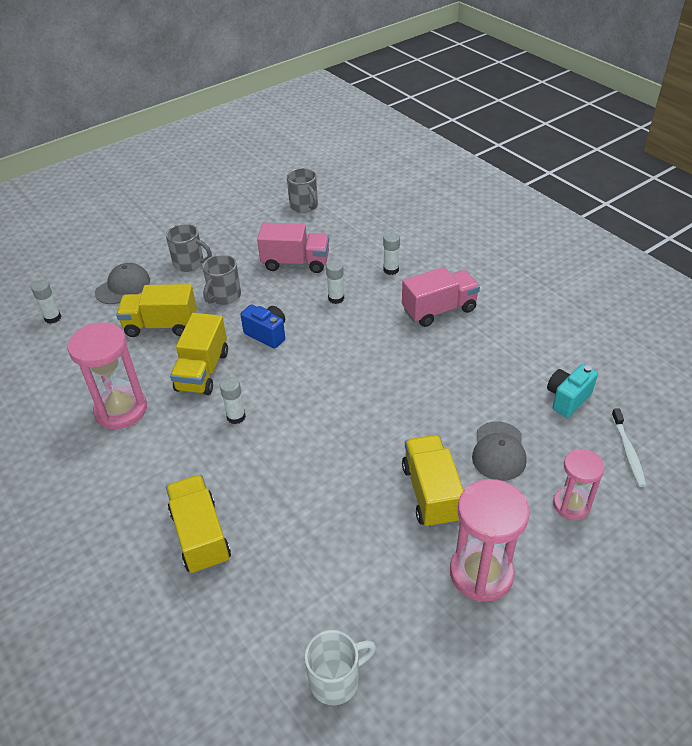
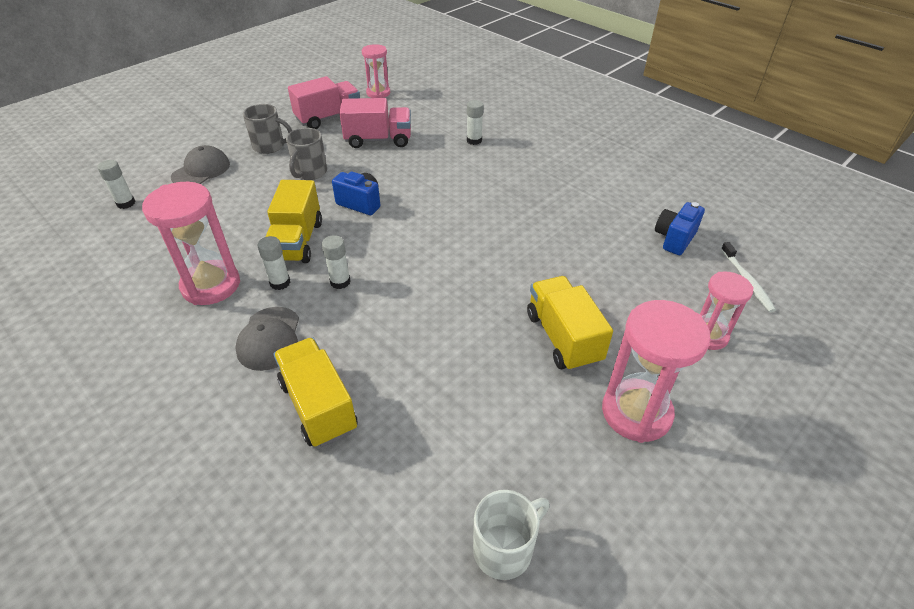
camera: 10 degrees left, 0 degrees up
(161, 325) = (246, 203): yellow truck -> none
(304, 206) = (378, 93): grey mug -> pink hourglass
(336, 298) = (425, 168): white glue stick -> white glue stick (280, 283)
(439, 310) = (529, 171): pink truck -> pink truck (328, 118)
(499, 451) = (621, 292): grey cap -> grey cap (269, 338)
(567, 399) = (674, 239): turquoise camera -> blue camera

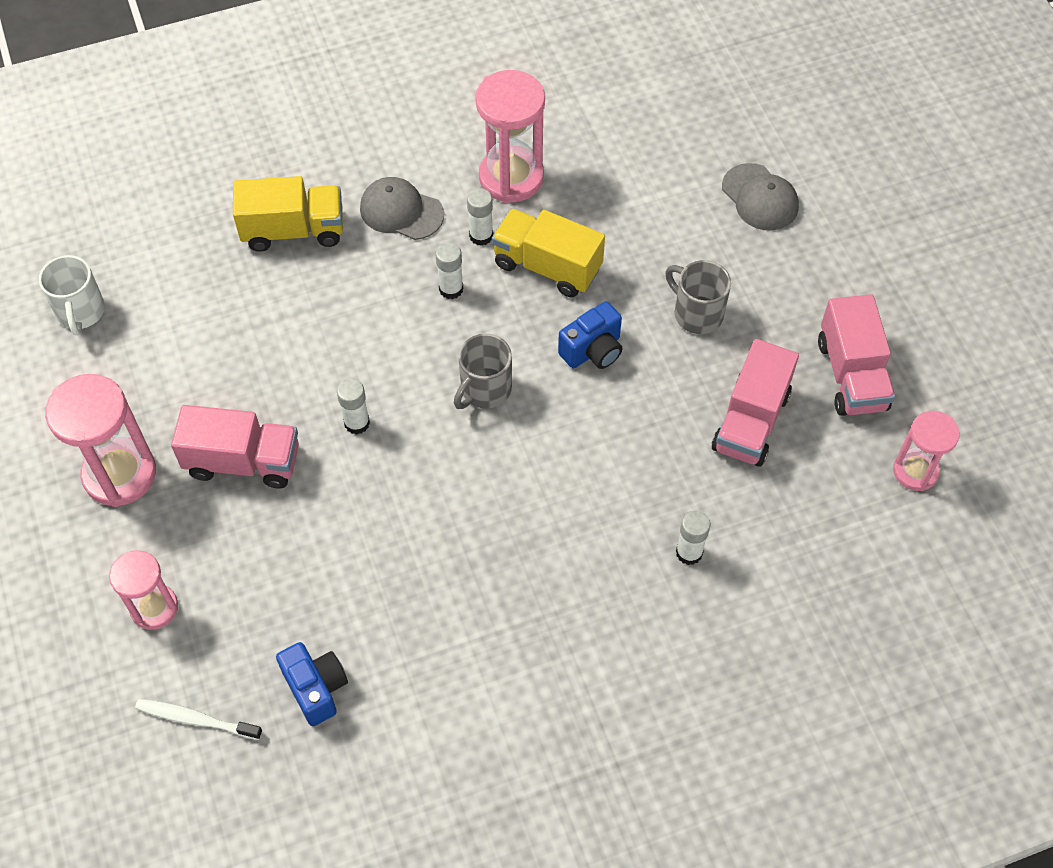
camera: 115 degrees right, 15 degrees up
(126, 203) = (715, 118): white glue stick -> white glue stick (357, 423)
(270, 146) = (792, 282): grey mug -> grey mug (484, 389)
(563, 338) = (243, 461): yellow truck -> pink truck

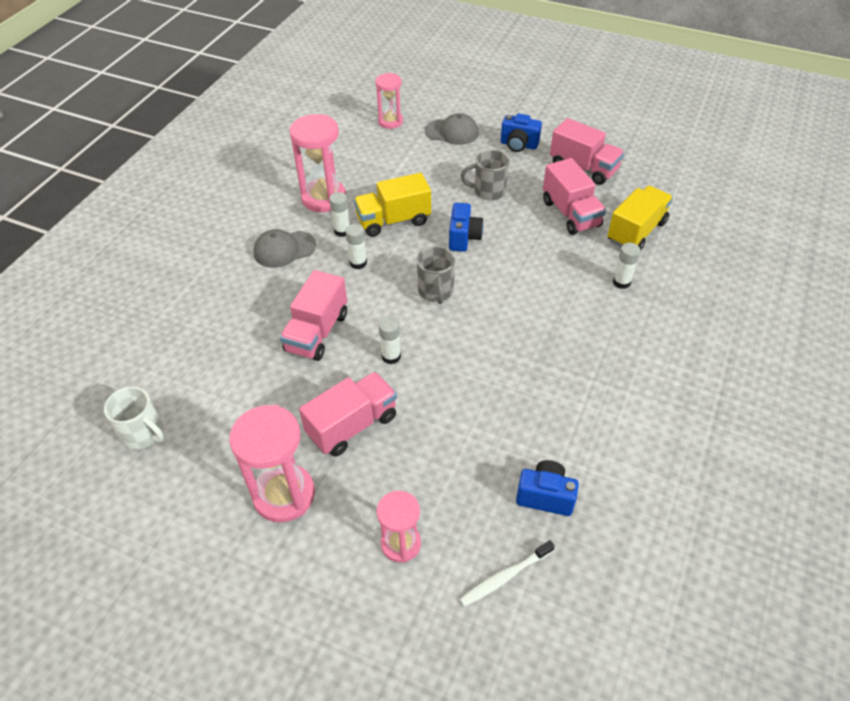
camera: 45 degrees left, 10 degrees down
(293, 230) = (232, 298): yellow truck -> yellow truck (636, 231)
(323, 336) = (317, 332): none -> pink truck
(815, 279) = (518, 145): none -> blue camera
(915, 471) = (657, 183): pink hourglass -> pink hourglass (390, 121)

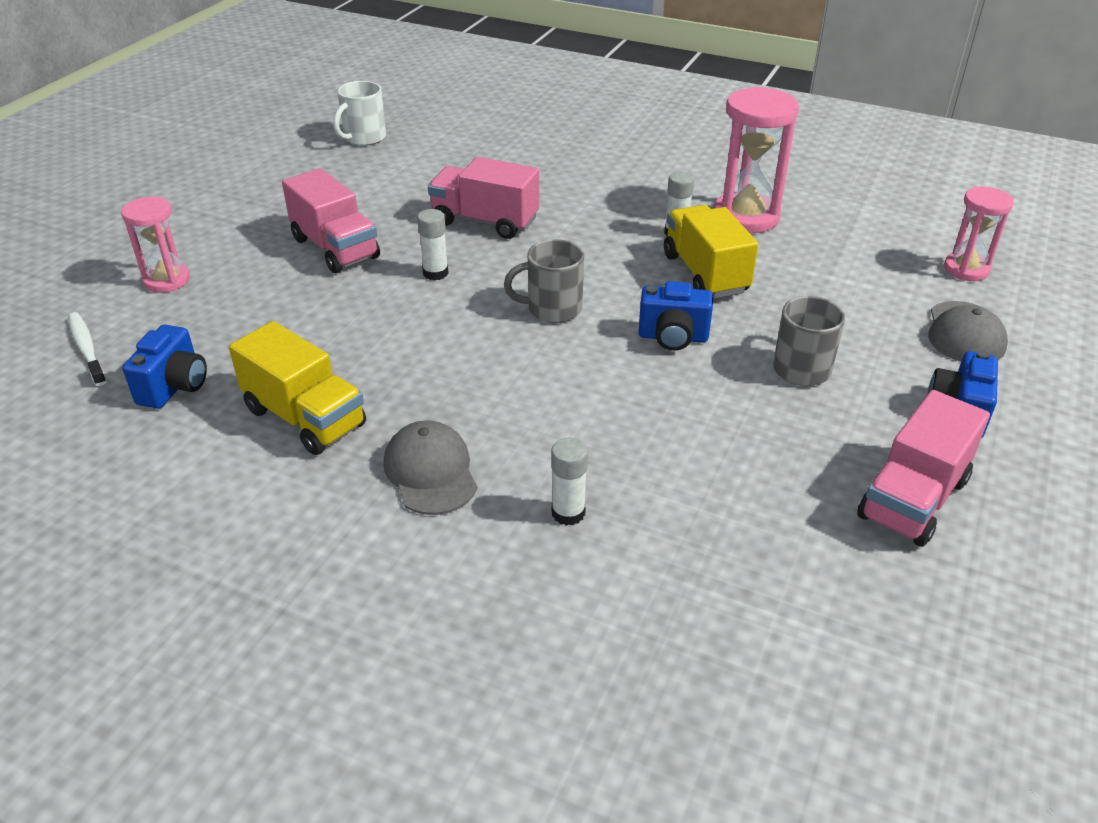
camera: 90 degrees right, 10 degrees down
(284, 249) = (635, 194): grey cap -> grey cap (430, 472)
(284, 495) = (260, 212): pink hourglass -> none
(358, 263) = (611, 246): white glue stick -> none
(571, 213) = (757, 465): pink truck -> none
(636, 231) = (716, 555): yellow truck -> yellow truck (305, 418)

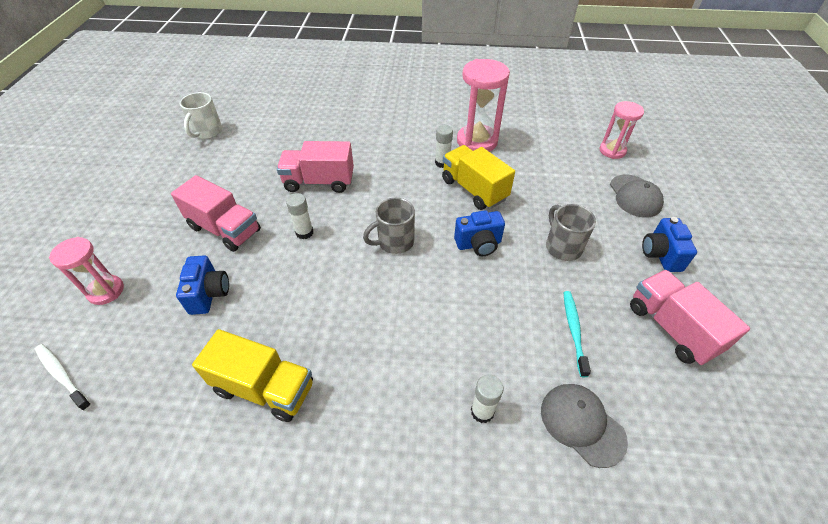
camera: 20 degrees left, 10 degrees up
(174, 387) = (151, 391): blue camera -> blue camera (209, 294)
(430, 472) = (375, 407): grey cap -> grey cap (582, 424)
(755, 464) = (574, 331): none -> turquoise toothbrush
(913, 499) = (671, 328): pink truck -> pink truck turned 135 degrees clockwise

